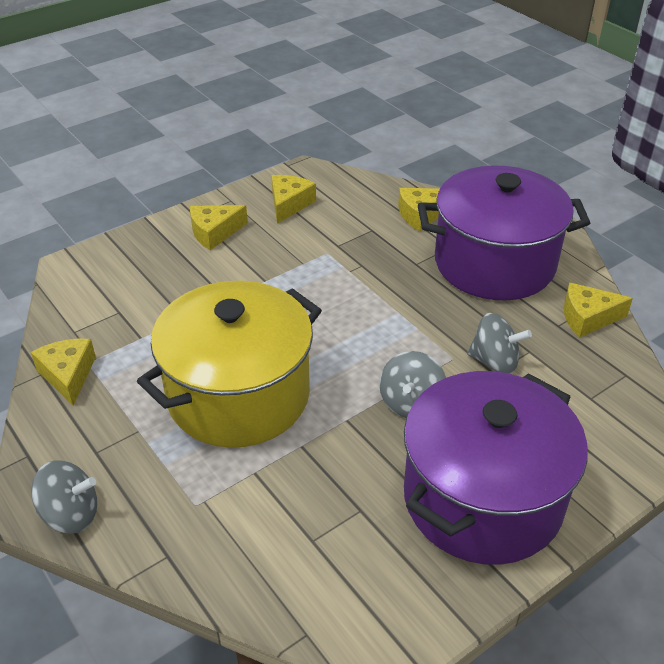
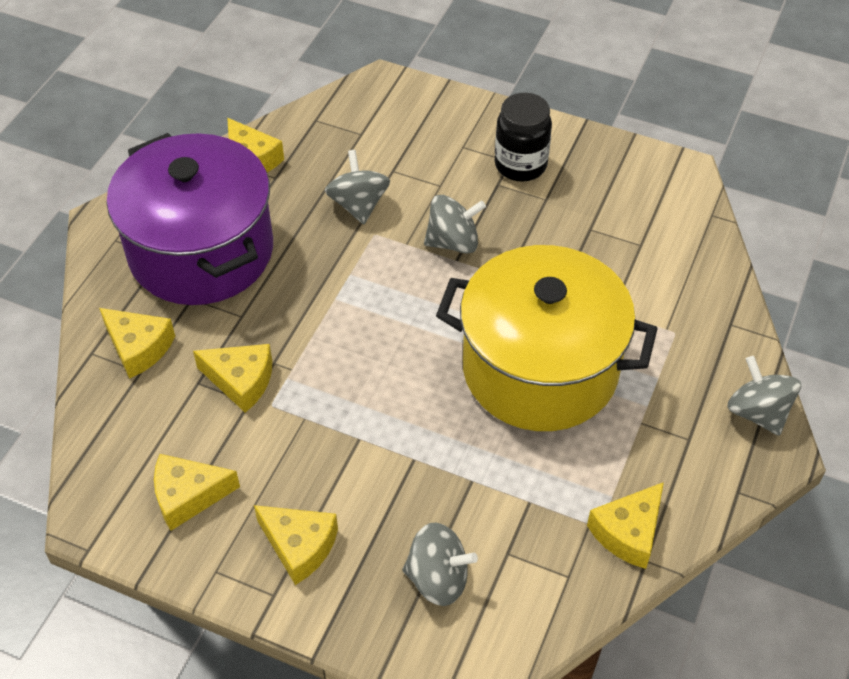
camera: 120 degrees left, 10 degrees up
(136, 276) = (438, 578): none -> grey spinning top
(358, 247) = (241, 381): none -> yellow cheese
(482, 498) = (520, 165): purple pot -> black jar

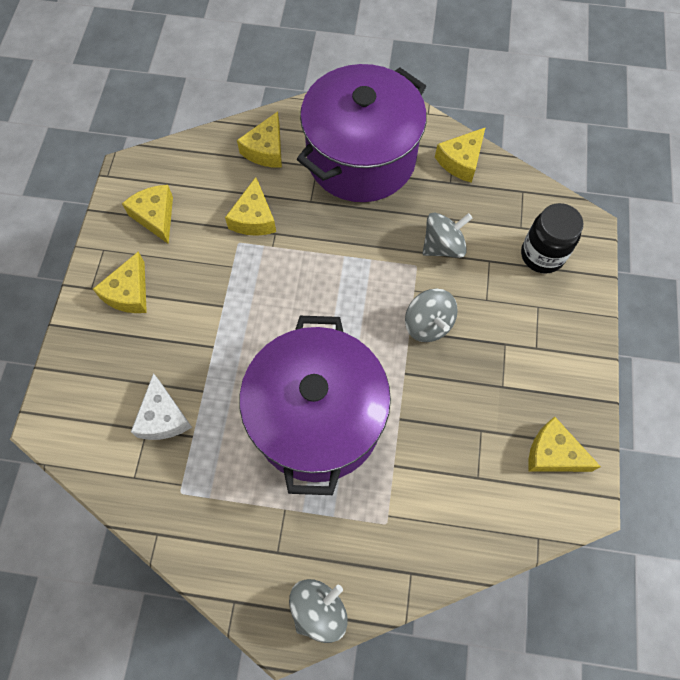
camera: 75 degrees right, 15 degrees up
(438, 578) = (118, 387): grey spinning top -> none
(495, 531) = (163, 417): none -> white cheese
(520, 165) = (535, 357): black jar -> black jar (542, 255)
(540, 369) = (317, 419): yellow pot -> purple pot
(628, 532) = (179, 516): yellow cheese -> yellow cheese (553, 453)

